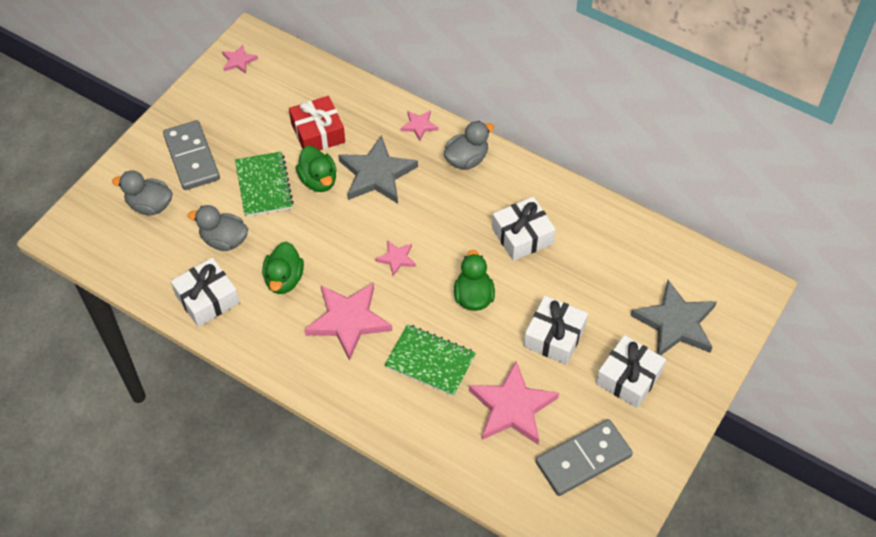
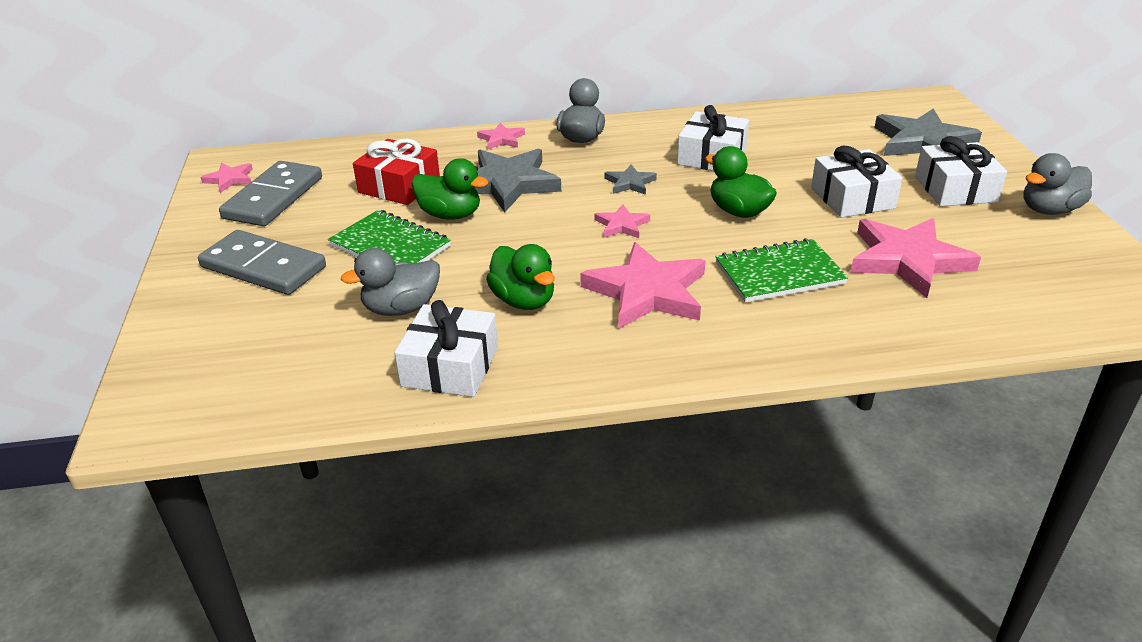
camera: 40 degrees left, 20 degrees down
(150, 205) = (255, 330): grey duck -> grey duck (1049, 210)
(444, 225) = (630, 183): none -> grey star
(583, 459) = (1027, 257): grey domino -> grey domino (273, 198)

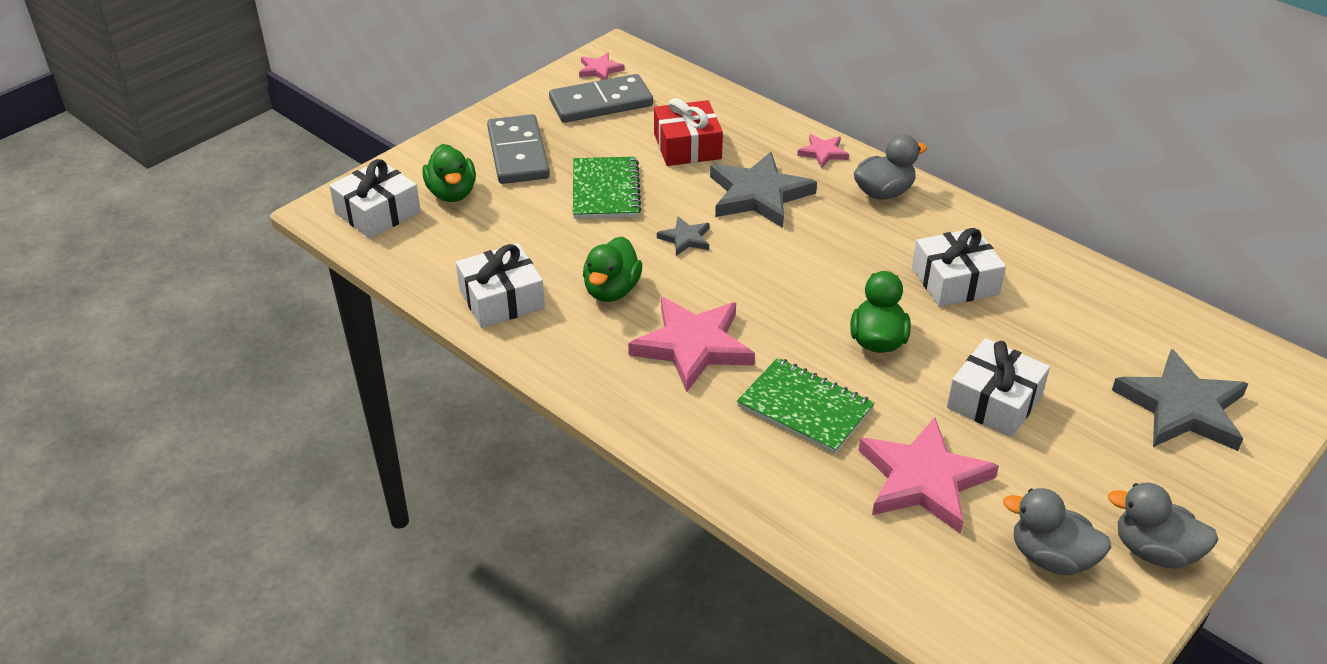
camera: 50 degrees right, 5 degrees up
(401, 308) = (540, 240): grey duck -> grey duck (1051, 558)
(450, 215) = (679, 193): green duck -> green duck (452, 193)
(621, 225) = (772, 286): pink star -> none
(630, 183) = (844, 257): grey star -> grey star (685, 239)
(955, 189) = (1108, 466): white gift -> white gift (377, 212)

